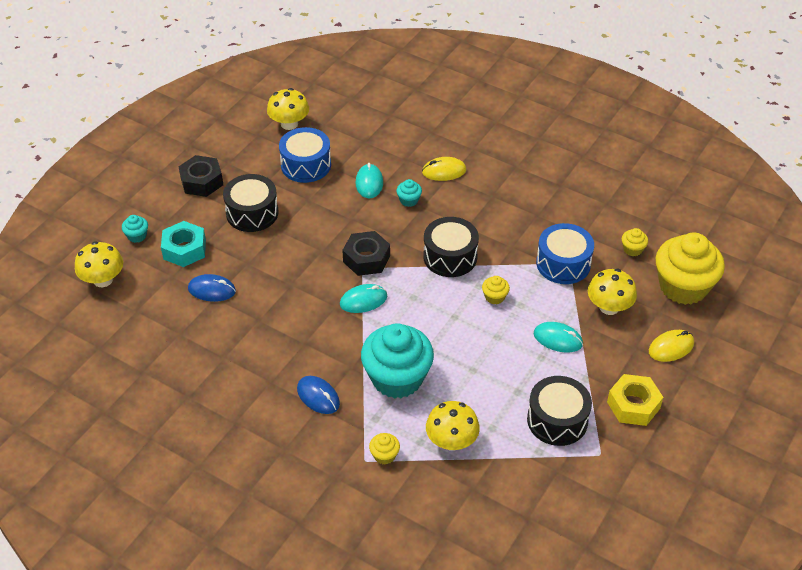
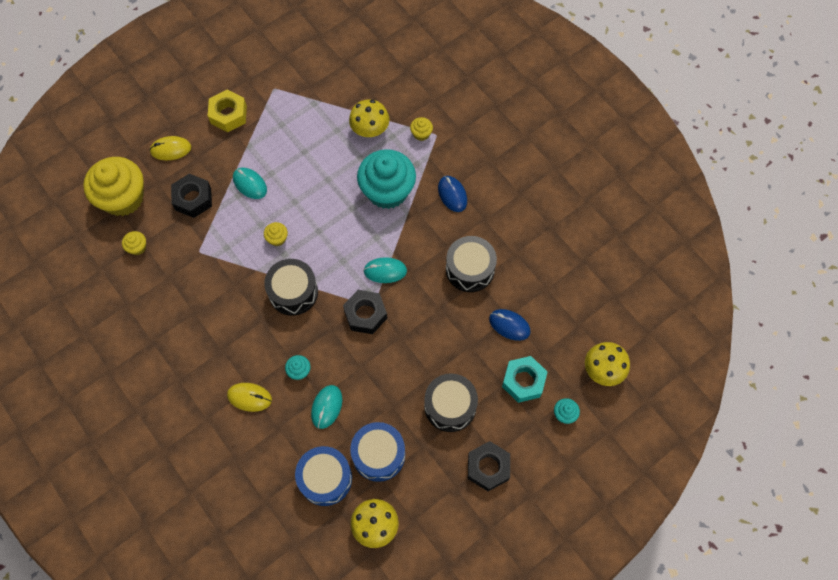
camera: 160 degrees left, 20 degrees up
(557, 420) = (288, 121): black drum -> black drum (470, 269)
(563, 263) = (203, 252): blue drum -> blue drum (325, 478)
(609, 307) = (193, 199): yellow mushroom -> black nut

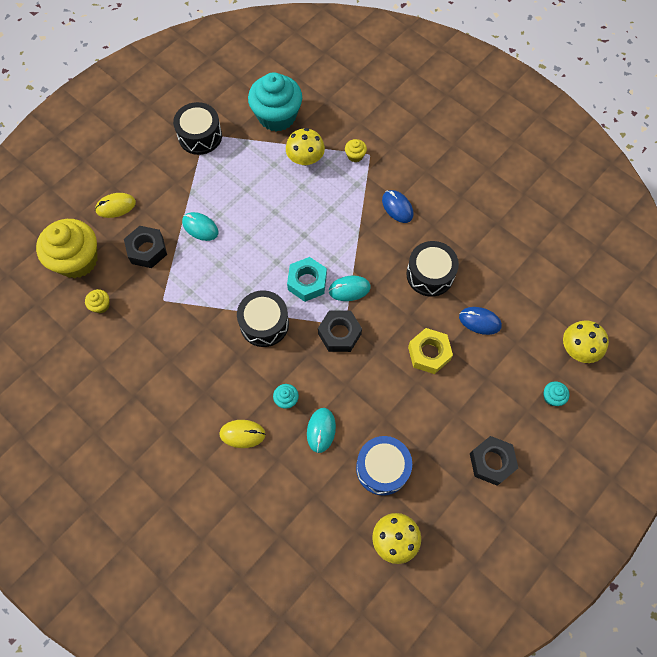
camera: 10 degrees left, 0 degrees up
(228, 114) = (166, 165): yellow nut -> yellow nut (429, 353)
(277, 238) = (238, 275): yellow cupcake -> none
(325, 478) = (335, 501): blue drum -> none
(387, 191) = (334, 213): turquoise cupcake -> turquoise cupcake (277, 116)
(450, 406) = (441, 408): black drum -> black drum (200, 136)
(523, 381) = (506, 372): turquoise nut -> turquoise nut (307, 282)

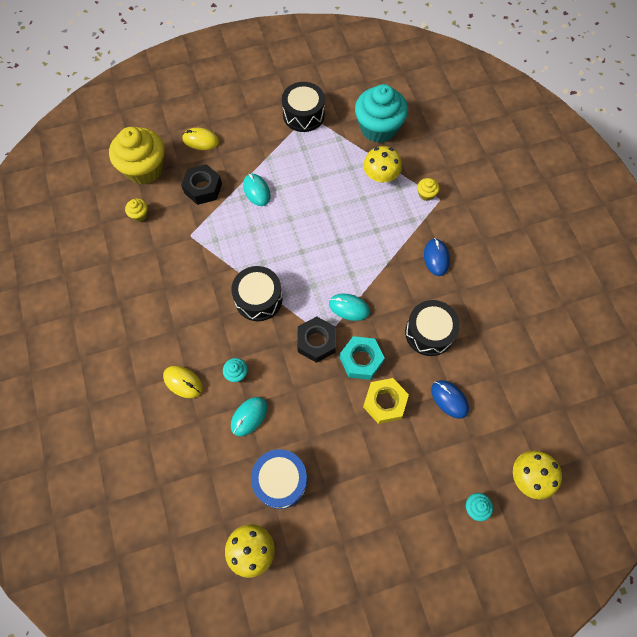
camera: 30 degrees right, 0 degrees up
(307, 282) = (316, 283): turquoise nut -> turquoise nut (361, 360)
(491, 462) = (381, 533): black nut -> none

